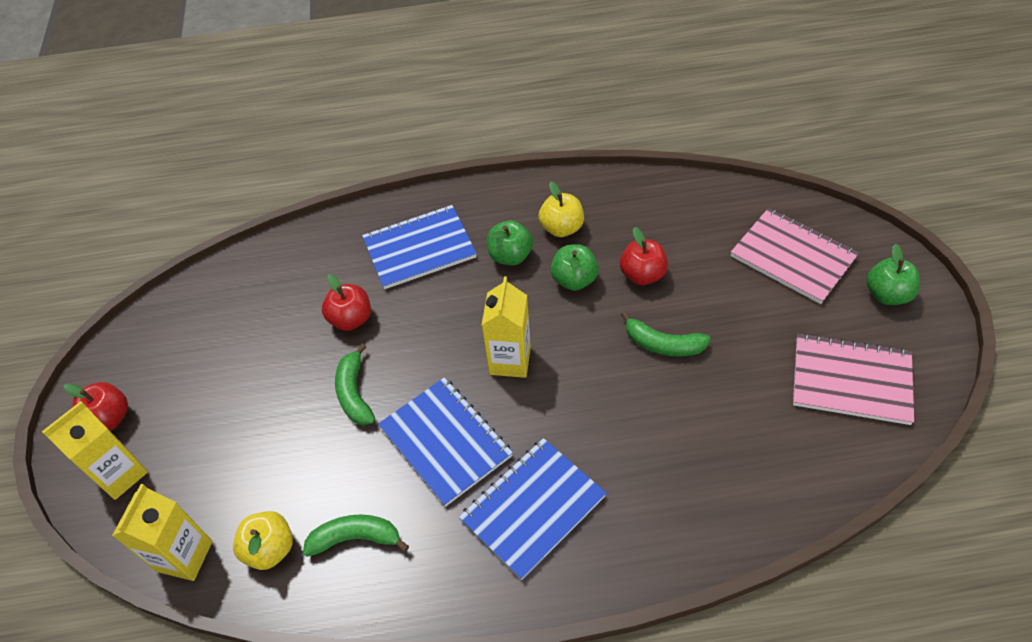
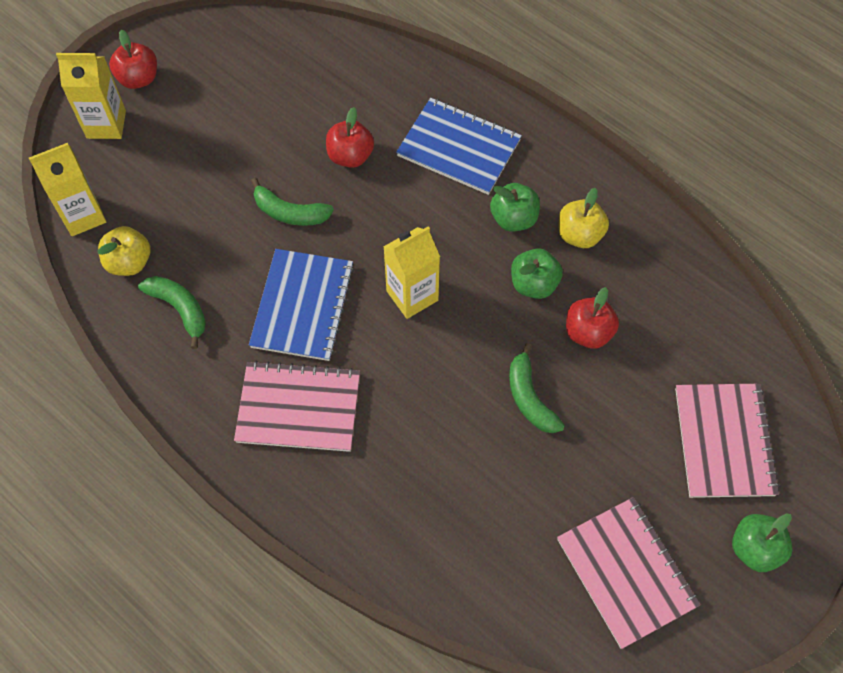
camera: 45 degrees right, 10 degrees up
(354, 393) = (290, 212): green banana -> green banana turned 105 degrees counterclockwise
(532, 508) = (298, 408): blue notebook -> pink notebook

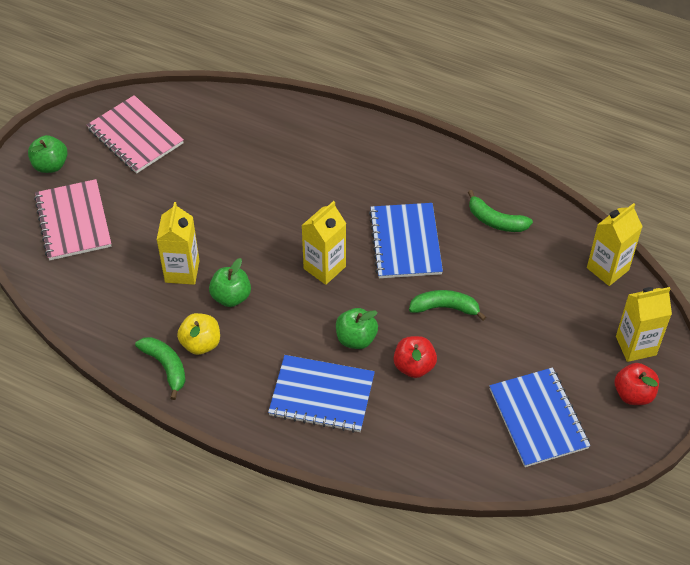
camera: 165 degrees right, 10 degrees down
(129, 262) = (551, 243): yellow apple -> none
(246, 77) = (538, 418): none -> blue notebook
(298, 408) = (381, 179): pink notebook -> none
(513, 219) = (259, 344): green apple -> green apple (356, 338)
(529, 398) = (218, 219): green banana -> green banana (166, 367)
(588, 332) = (182, 271): red apple -> yellow carton

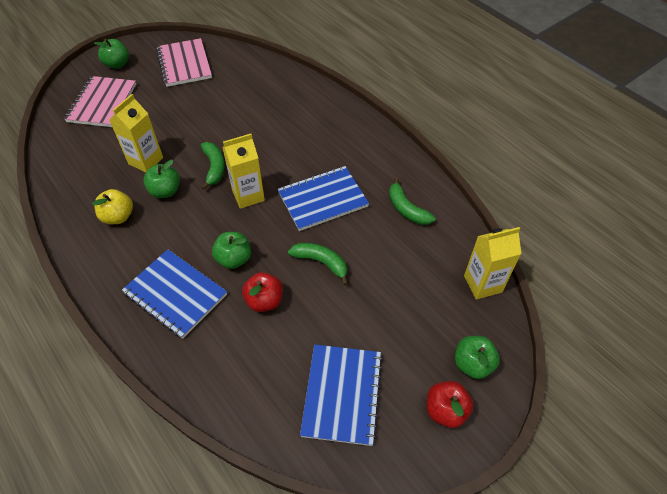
camera: 25 degrees right, 0 degrees up
(166, 367) = (81, 224): green banana -> green banana (214, 167)
(405, 242) = (322, 199): blue notebook -> blue notebook turned 45 degrees clockwise
(636, 345) = (472, 364): yellow carton -> green apple

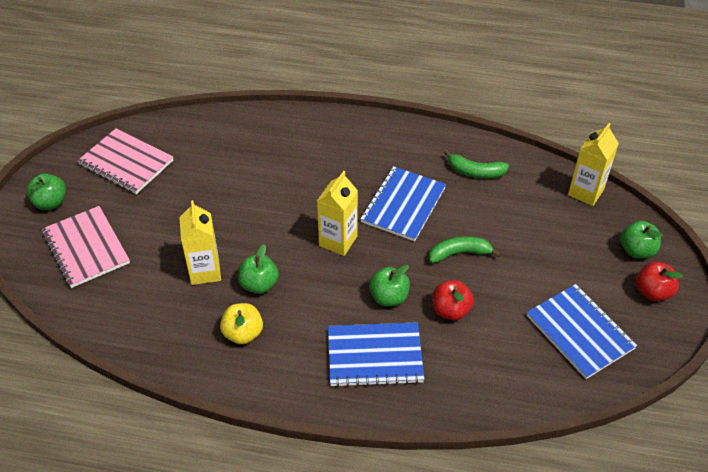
camera: 40 degrees left, 5 degrees down
(214, 167) = (278, 237): green banana -> none

